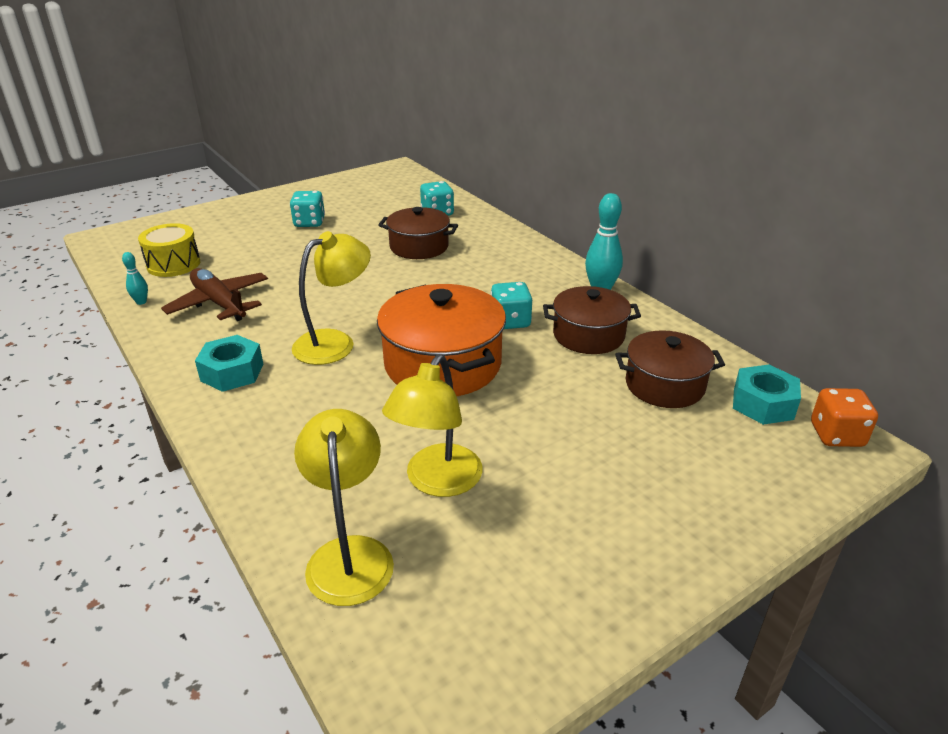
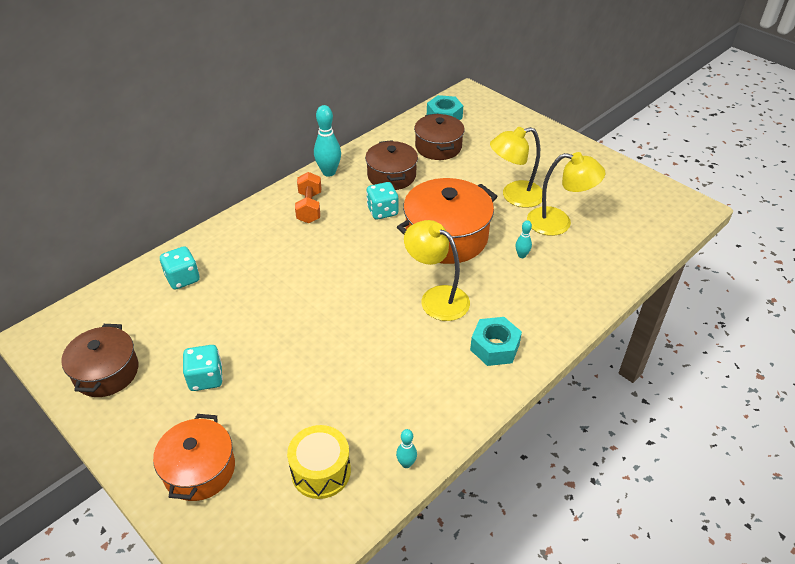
camera: 100 degrees left, 10 degrees up
(219, 303) = (394, 395): brown plane -> none
(222, 221) = (199, 469): none -> orange pot
(350, 554) = (624, 245): yellow lamp -> yellow lamp (514, 196)
(377, 425) = (521, 255): none -> turquoise bowling pin
(419, 247) = (262, 279): brown pot -> brown pot (106, 372)
(529, 275) = (309, 207): none -> orange dumbbell
(836, 435) = (462, 98): orange dice -> none

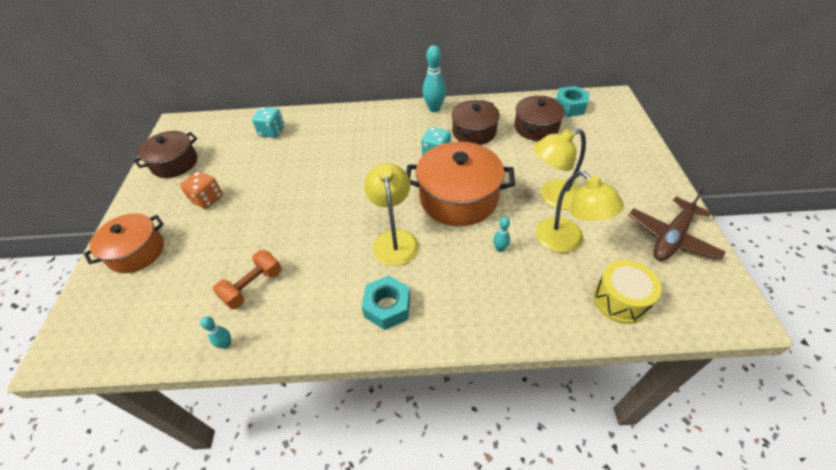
camera: 45 degrees right, 5 degrees up
(206, 378) = (207, 199): turquoise dice -> orange dice
(309, 207) = (393, 126): orange dumbbell -> orange dumbbell (253, 286)
(321, 471) = (181, 305): yellow drum -> yellow drum (620, 300)
(514, 196) = (553, 197): yellow lamp -> yellow lamp turned 45 degrees counterclockwise
(616, 182) = (671, 238): none -> brown plane

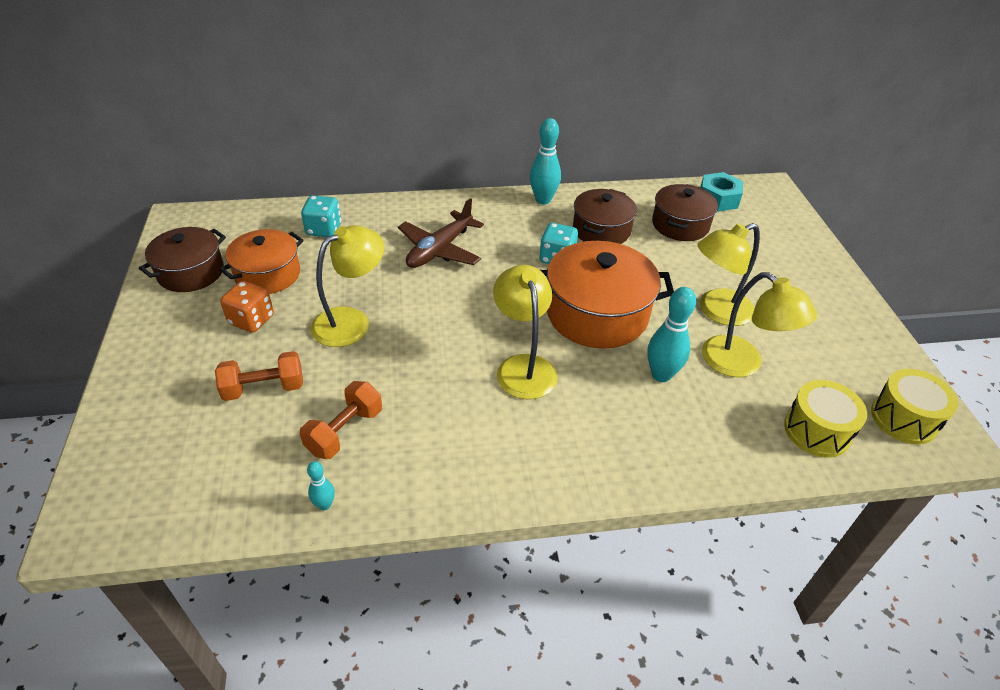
camera: 10 degrees left, 5 degrees down
(136, 252) = (165, 391): orange pot -> orange pot (268, 274)
(204, 251) = (264, 388): none -> orange dumbbell
(276, 201) = (351, 321): none -> yellow lamp
(387, 307) = (531, 450): turquoise nut -> none
(500, 249) = (661, 375): turquoise bowling pin -> turquoise bowling pin, size x1.90
(671, 238) = (865, 356): brown plane -> brown plane (439, 250)
(697, 292) = (904, 419): none -> yellow drum

